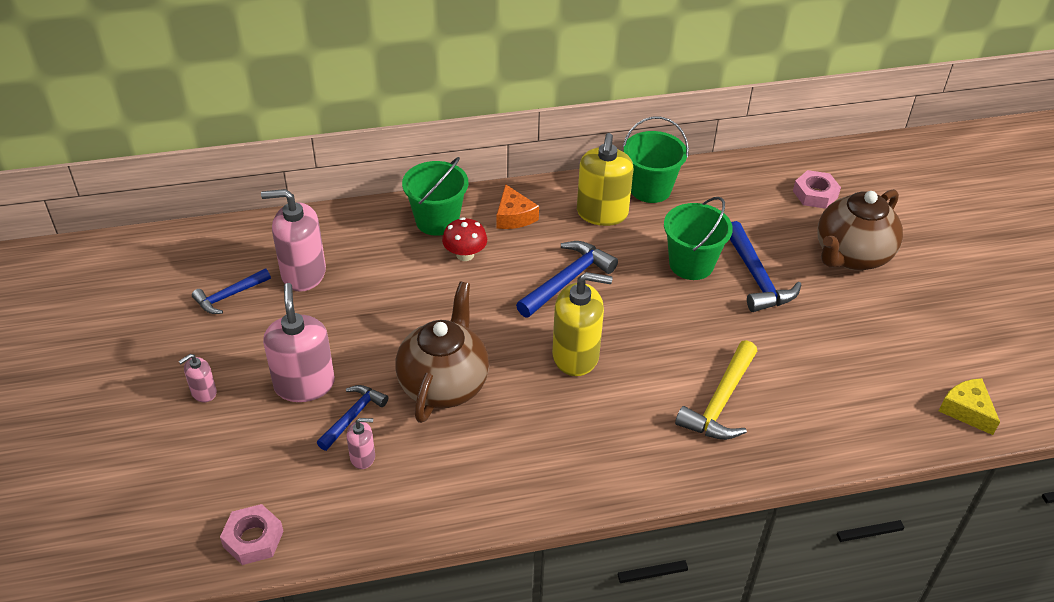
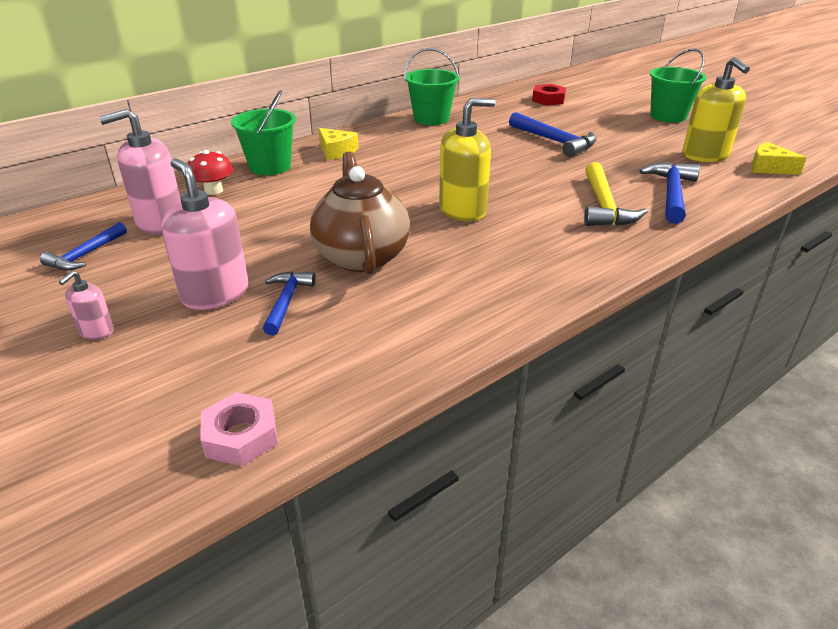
camera: 25 degrees left, 10 degrees down
(363, 457) = (321, 328): pink soap dispenser -> none
(465, 254) = (312, 179): red mushroom -> red mushroom (213, 190)
(514, 216) = (336, 151): orange cheese -> yellow cheese
(567, 280) = (413, 173): blue hammer -> blue hammer (671, 193)
(602, 213) = (406, 136): yellow soap dispenser -> yellow soap dispenser (705, 155)
(691, 264) = (501, 145): green bucket -> green bucket (668, 116)
(815, 194) = (548, 99): pink nut -> red nut
(851, 256) = (604, 119): brown teapot -> none

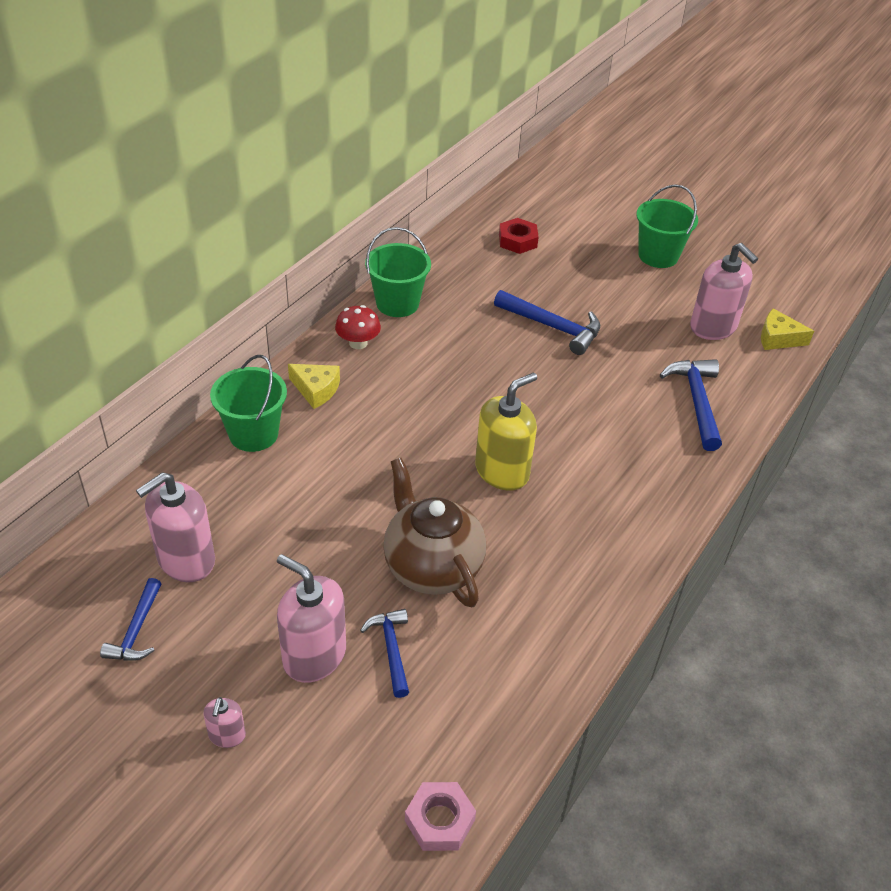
camera: 20 degrees left, 10 degrees up
(213, 190) = (212, 491): red mushroom -> red mushroom (358, 343)
(604, 206) = (638, 436): yellow hammer -> none
(705, 155) = (713, 327): yellow soap dispenser -> pink soap dispenser

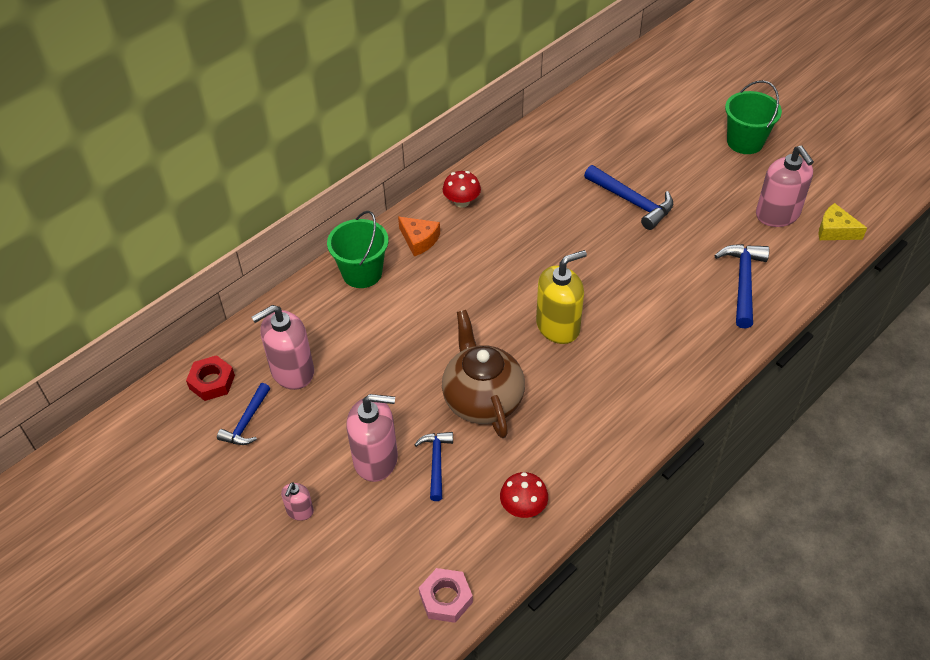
camera: 15 degrees right, 5 degrees up
(314, 655) = (376, 459): pink soap dispenser -> pink soap dispenser turned 135 degrees clockwise
(316, 390) = (419, 240): yellow cheese -> orange cheese
(397, 303) = (502, 169): green bucket -> none
(510, 689) = (523, 507): none -> red mushroom
(517, 241) = (620, 118): red nut -> red nut (212, 382)

